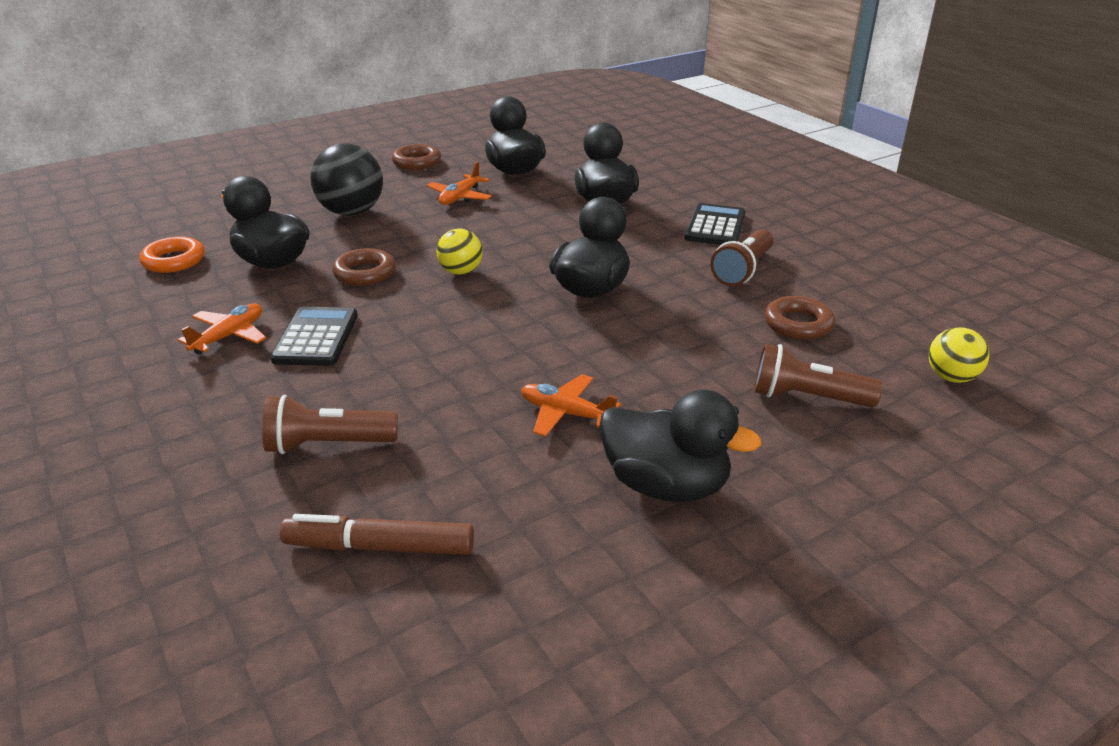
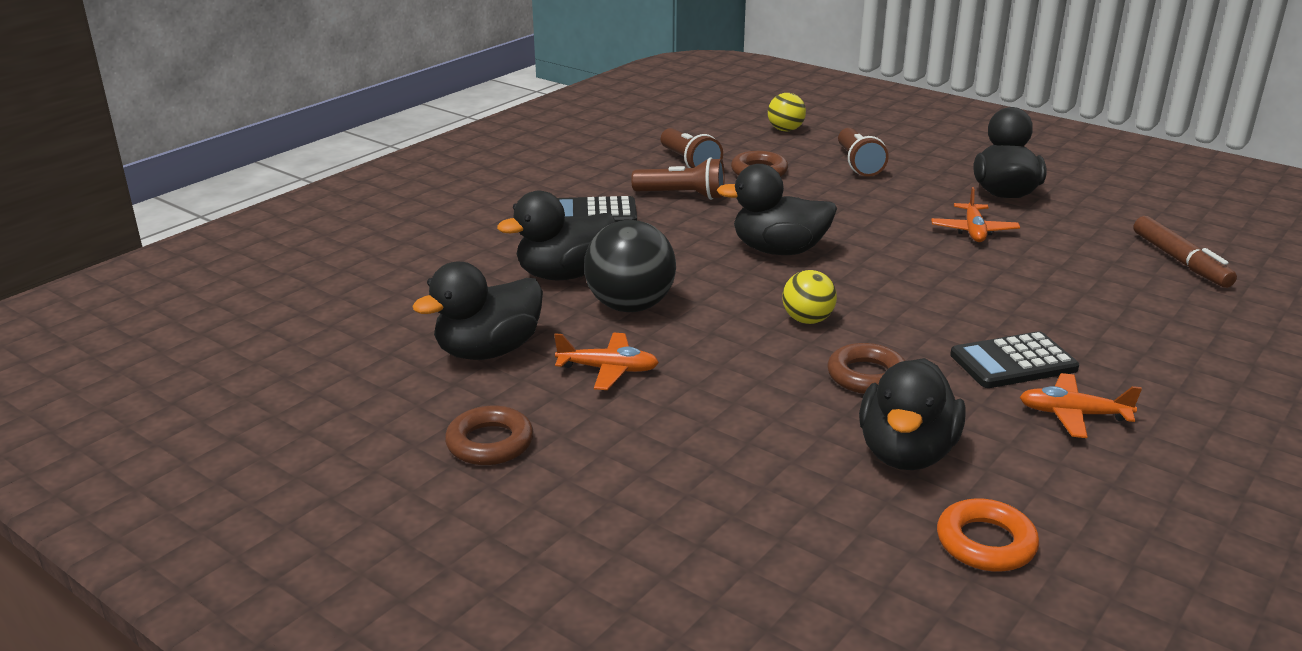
camera: 110 degrees left, 5 degrees down
(328, 444) = (1129, 307): brown flashlight -> brown flashlight (689, 163)
(351, 212) = (715, 442): black ball -> black ball (630, 306)

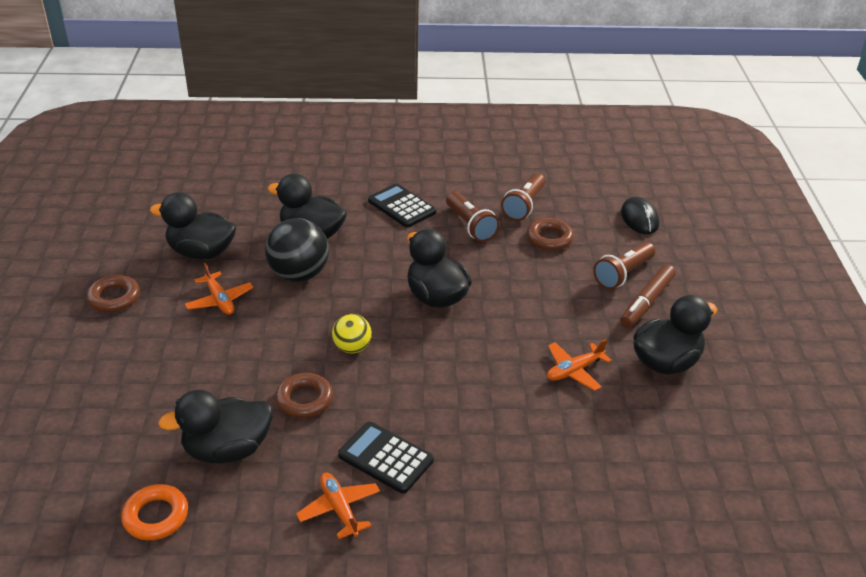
camera: 50 degrees right, 10 degrees up
(785, 130) = (639, 218): yellow ball -> black mouse
(1180, 261) = (653, 498): brown marker -> brown marker (646, 302)

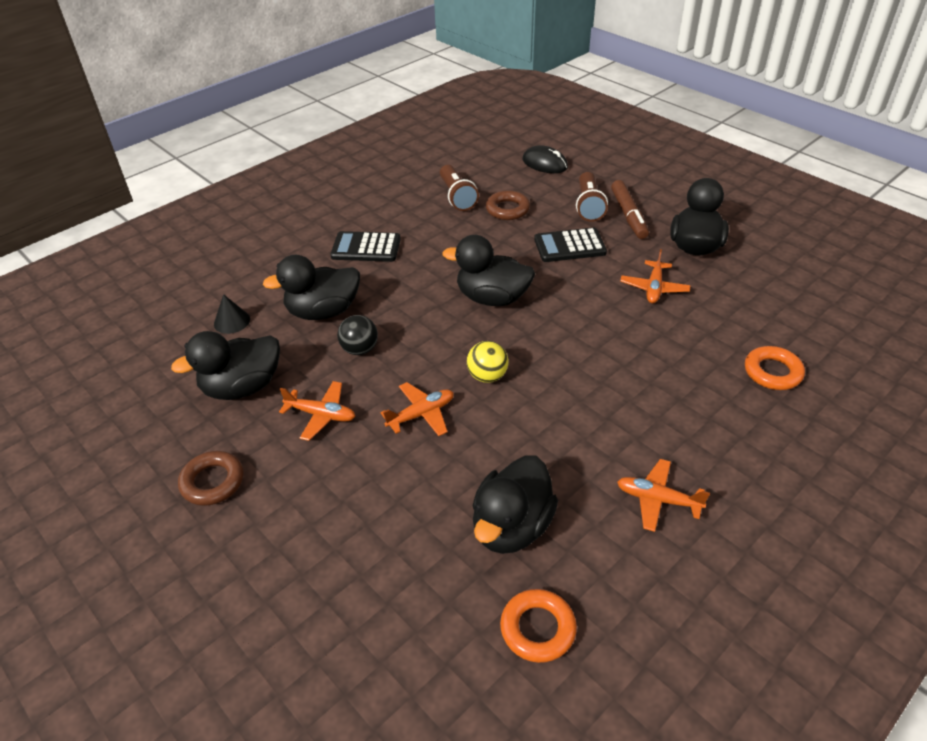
camera: 40 degrees left, 5 degrees up
(251, 206) = (232, 321): none -> black cone
(275, 342) = (421, 414): none -> orange plane
(299, 274) = (360, 349): black ball -> black ball, size x0.58
(304, 399) = (511, 441): brown ring -> none
(386, 458) = (631, 437): black calculator -> black calculator (569, 246)
(470, 225) = (439, 232): brown flashlight -> none
(569, 498) = (772, 372): none -> orange ring

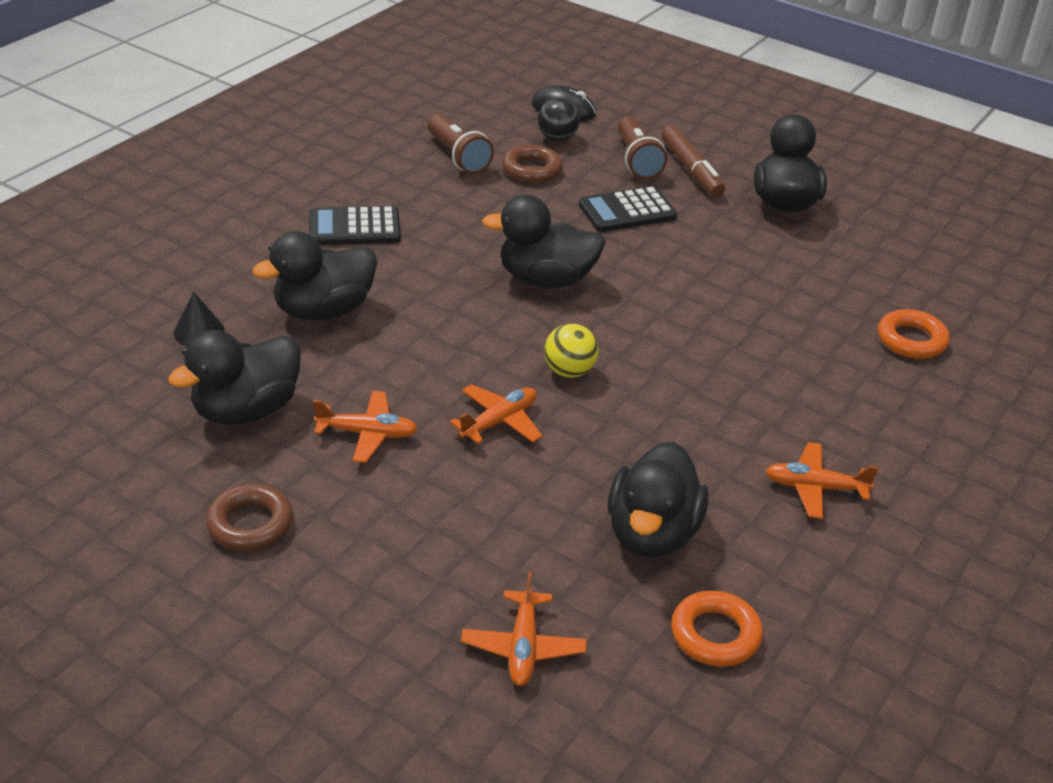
camera: 15 degrees left, 5 degrees down
(360, 349) = (391, 353): black ball -> black ball (557, 138)
(654, 288) = (747, 255): orange plane -> orange plane (523, 647)

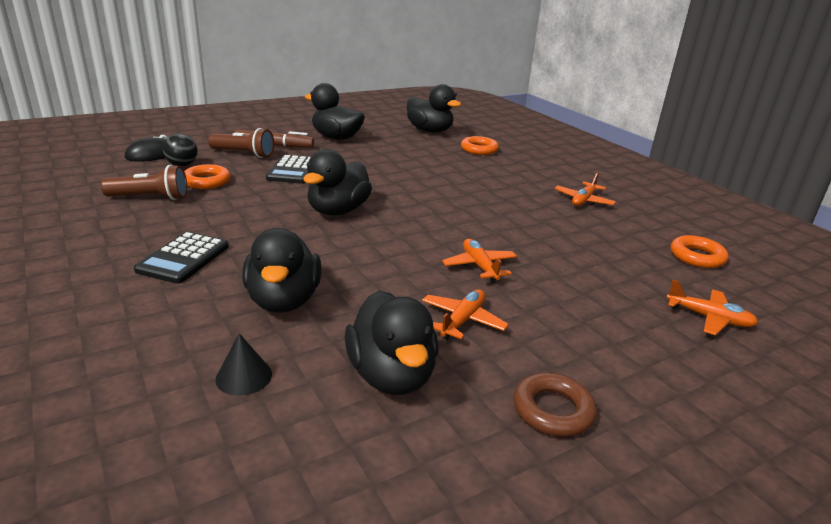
camera: 65 degrees left, 10 degrees down
(532, 170) = (206, 181): brown ring -> orange ring
(569, 371) = (442, 230): yellow ball -> none
(652, 534) = (609, 250): black duck -> black duck (429, 131)

